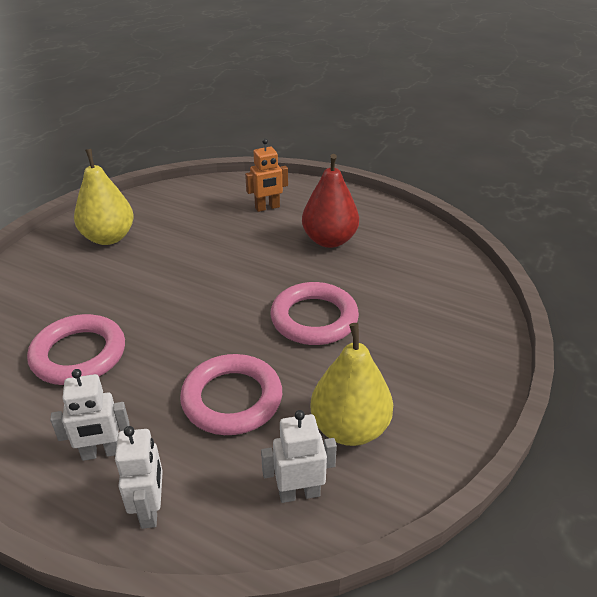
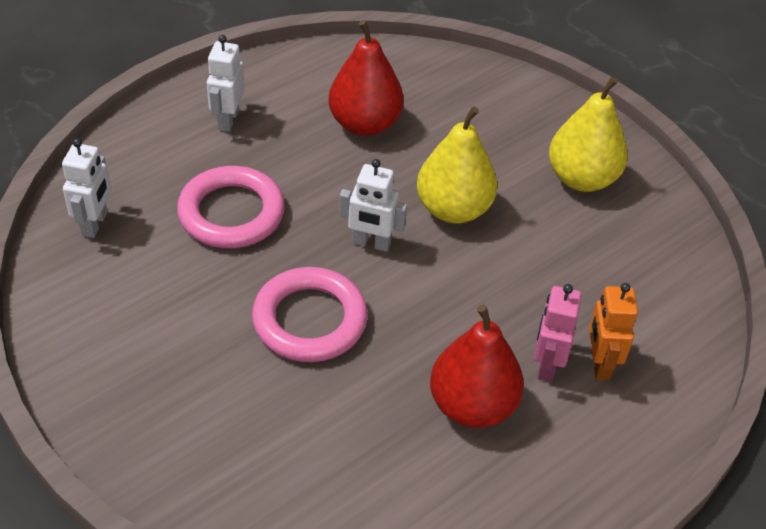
camera: 110 degrees right, 10 degrees up
(79, 354) = (364, 124): pink ring -> red pear
(150, 509) = (150, 136): white robot -> white robot (371, 243)
(281, 223) = (547, 365): none -> pink robot
(349, 428) = (133, 284): yellow pear -> yellow pear (453, 209)

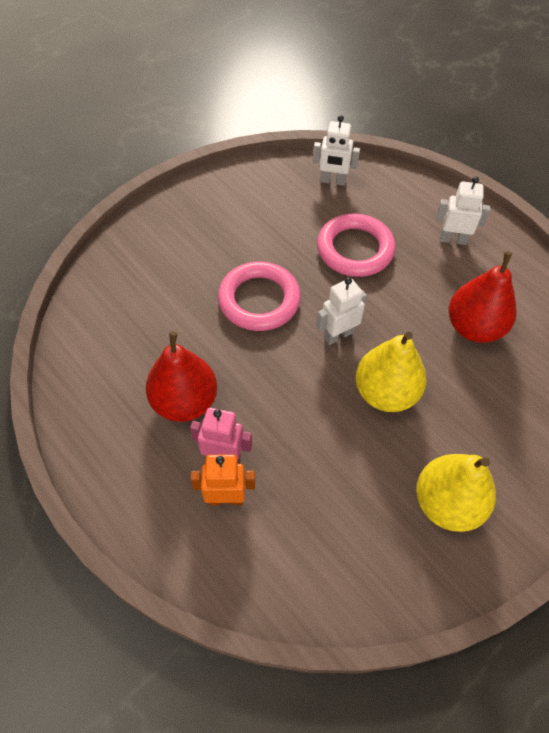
camera: 90 degrees right, 10 degrees up
(371, 243) = (338, 335): white robot -> white robot turned 45 degrees clockwise

